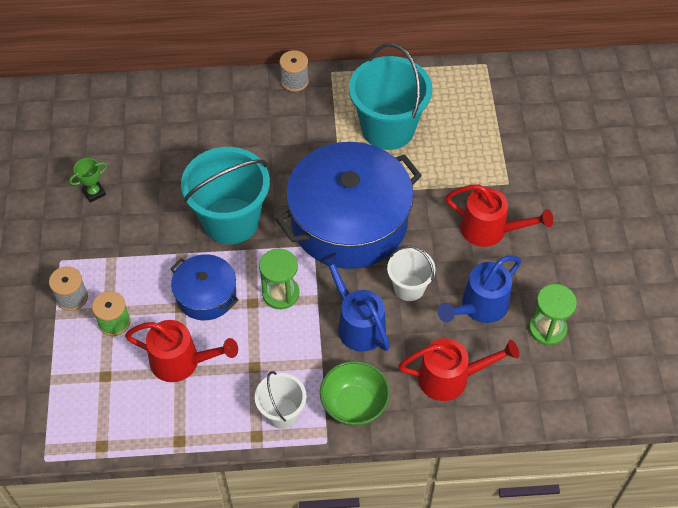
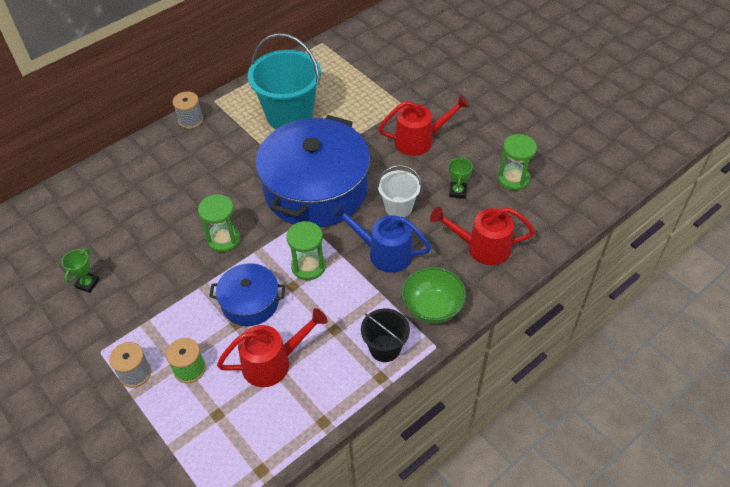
camera: 35 degrees left, 5 degrees down
(231, 221) = (224, 239): turquoise bucket -> green hourglass
(282, 413) = (385, 348): white bucket -> black bucket
(451, 377) = (481, 247): red watering can -> red watering can turned 135 degrees counterclockwise
(479, 307) = (457, 192): blue watering can -> green trophy

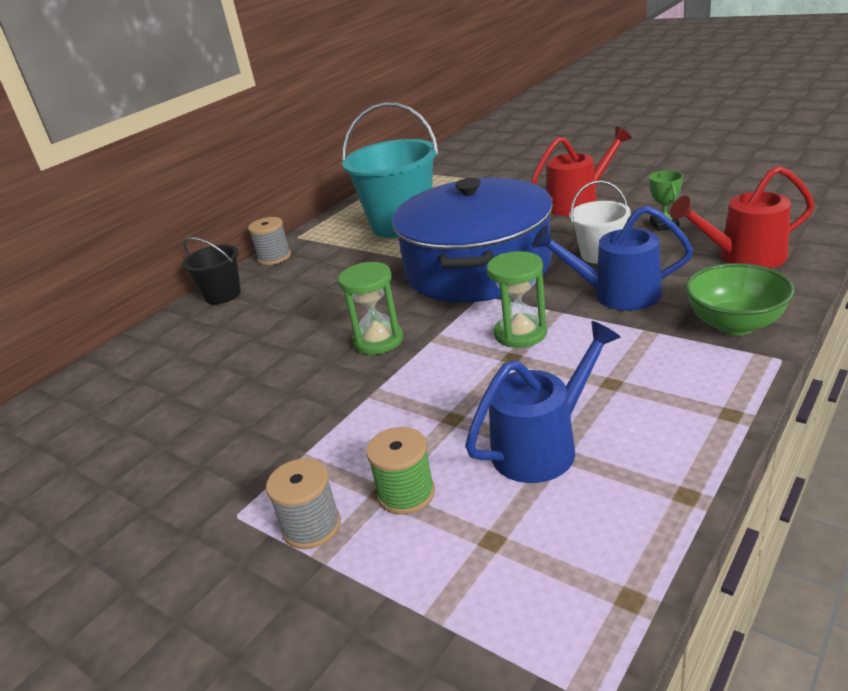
camera: 10 degrees left, 20 degrees down
(87, 283) = (185, 440): green trophy -> none
(250, 302) = (458, 391): blue pot -> none
(273, 362) = (543, 445): red watering can -> blue watering can
(385, 348) = (706, 381): black bucket -> black bucket (223, 295)
(513, 179) = (722, 200): green hourglass -> none

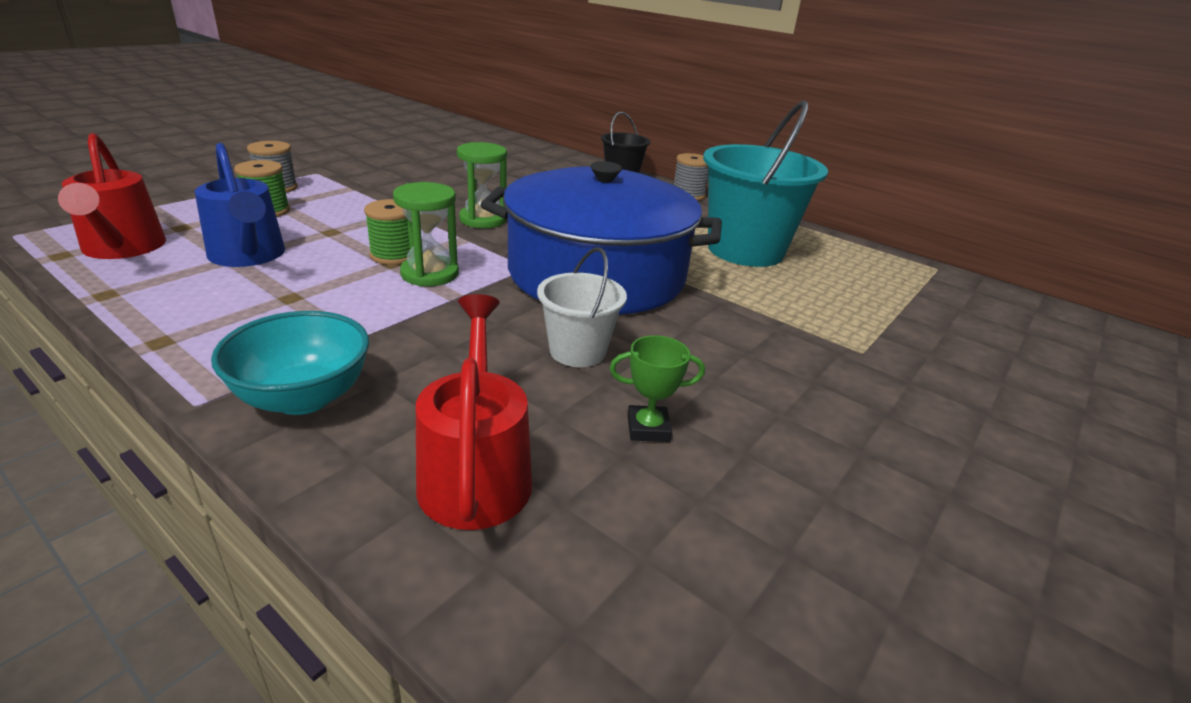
camera: 85 degrees right, 0 degrees up
(492, 362) = (394, 255): none -> green spool
(579, 202) = (778, 373): red watering can -> red watering can (123, 249)
(616, 295) = (458, 338): blue watering can -> none
(734, 324) = (303, 397): green bowl -> turquoise bowl

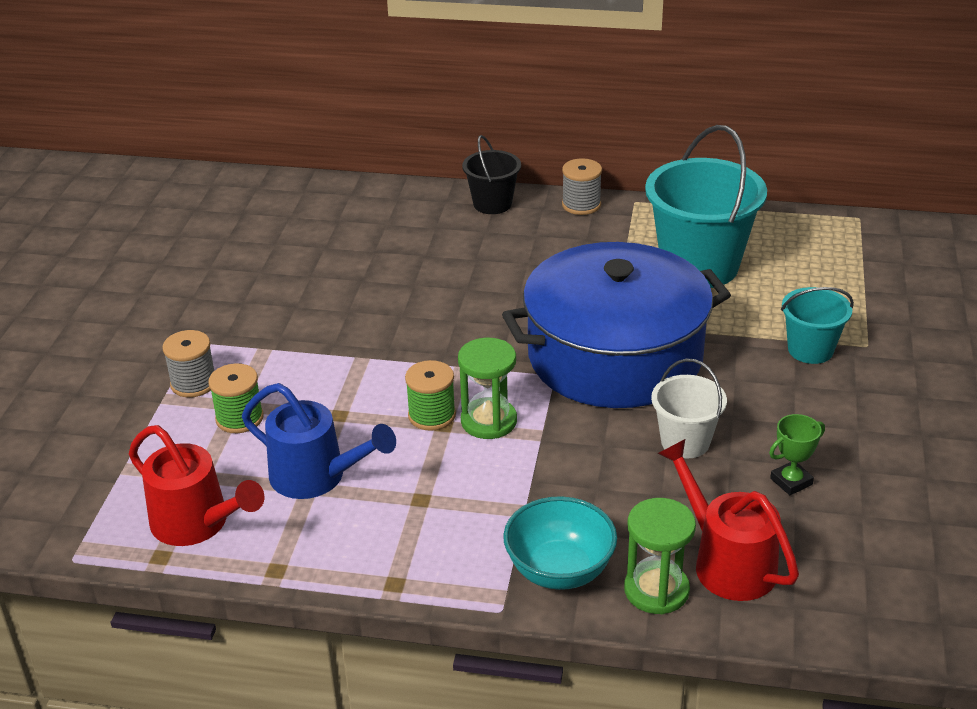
camera: 25 degrees left, 5 degrees up
(483, 219) = (444, 333): green hourglass -> green hourglass (656, 590)
(793, 333) = (810, 350): none -> turquoise bucket

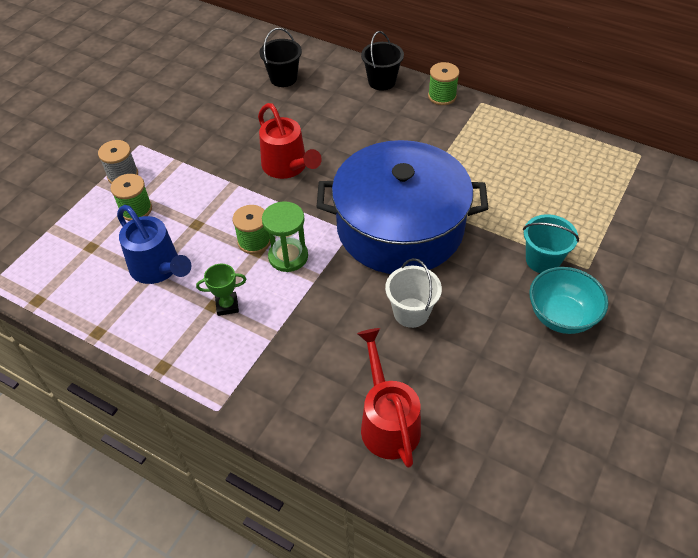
camera: 20 degrees right, 15 degrees up
(198, 524) = (71, 283): red watering can -> red watering can (288, 167)
(355, 226) = (283, 78): none -> black bucket
(559, 571) = (271, 391): turquoise bowl -> turquoise bowl (561, 316)
(581, 205) = (442, 96): grey spool -> green spool
(656, 590) = (327, 429): green hourglass -> none
(699, 266) = (498, 168): turquoise bucket -> none
(791, 481) = (469, 369): green trophy -> green trophy (227, 305)

